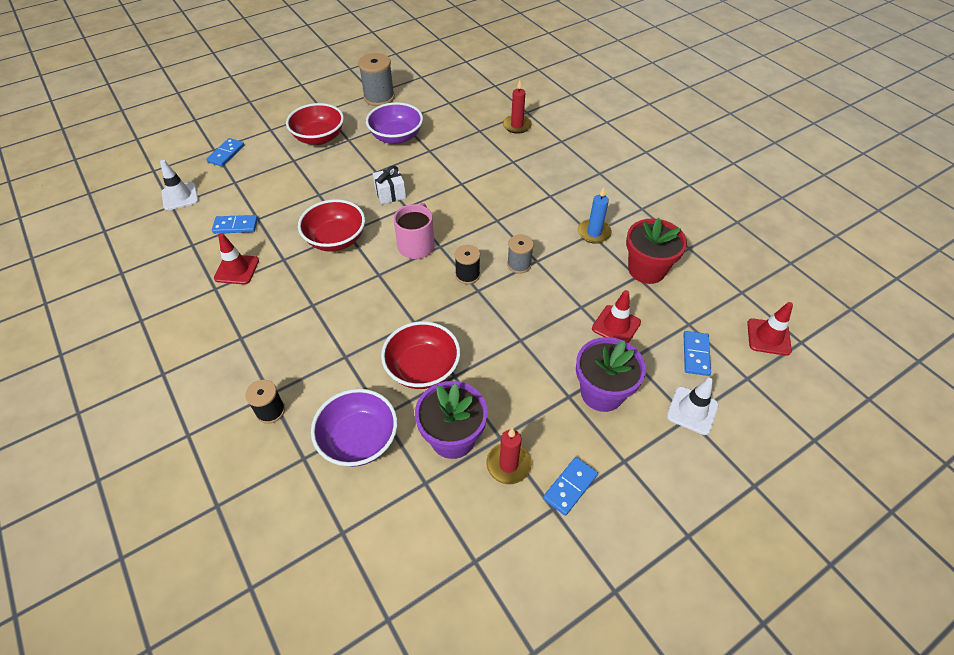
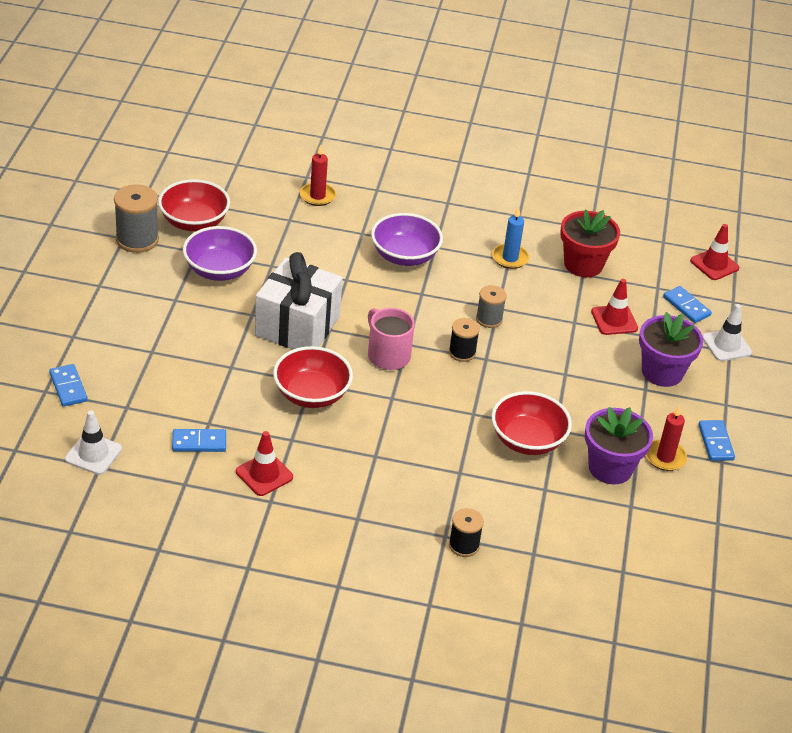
camera: 50 degrees left, 10 degrees down
(235, 226) = (199, 442): blue domino -> blue domino turned 45 degrees clockwise
(319, 138) = (141, 315): red bowl -> red bowl (194, 222)
(359, 440) = (553, 515): purple bowl -> purple bowl (404, 256)
(390, 194) = (297, 326): white gift -> white gift, size x2.09

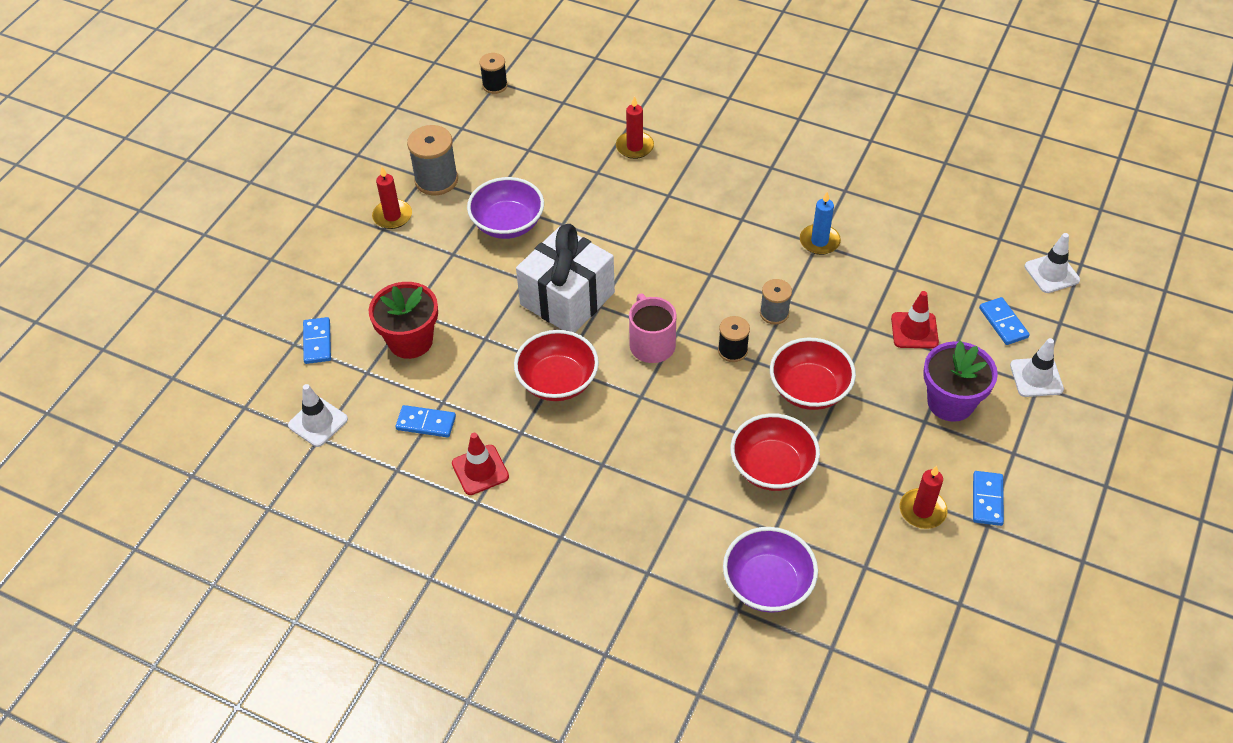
camera: 20 degrees right, 10 degrees up
(104, 274) = (392, 216): none -> red candle
(194, 222) = (499, 165): red bowl -> red bowl (809, 389)
(404, 256) = (705, 227): purple bowl -> purple bowl (768, 584)
(464, 545) = (664, 587): black spool -> black spool (495, 85)
(583, 264) = (899, 258): red flower pot -> red flower pot (410, 341)
(610, 468) = (855, 515): purple flower pot -> none
(714, 264) = (1051, 273): red traffic cone -> white traffic cone

